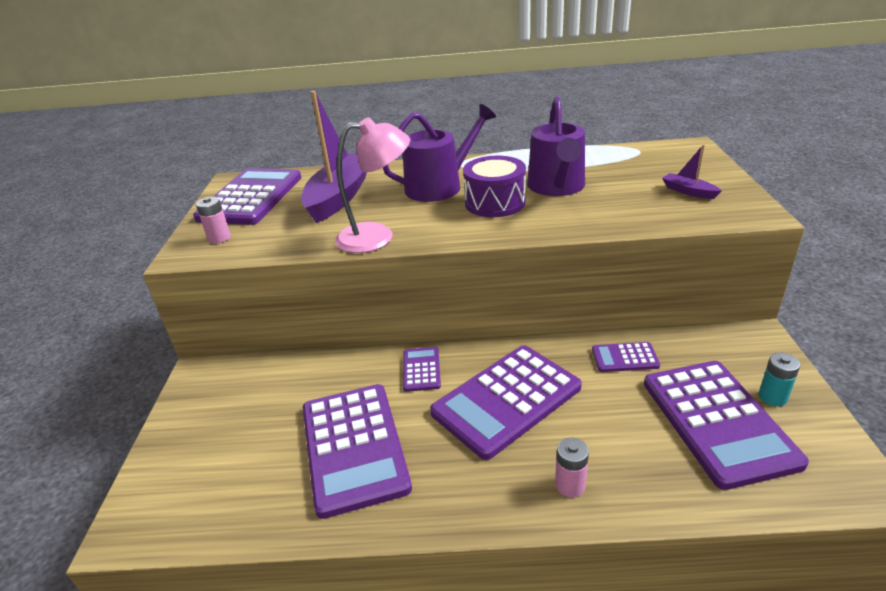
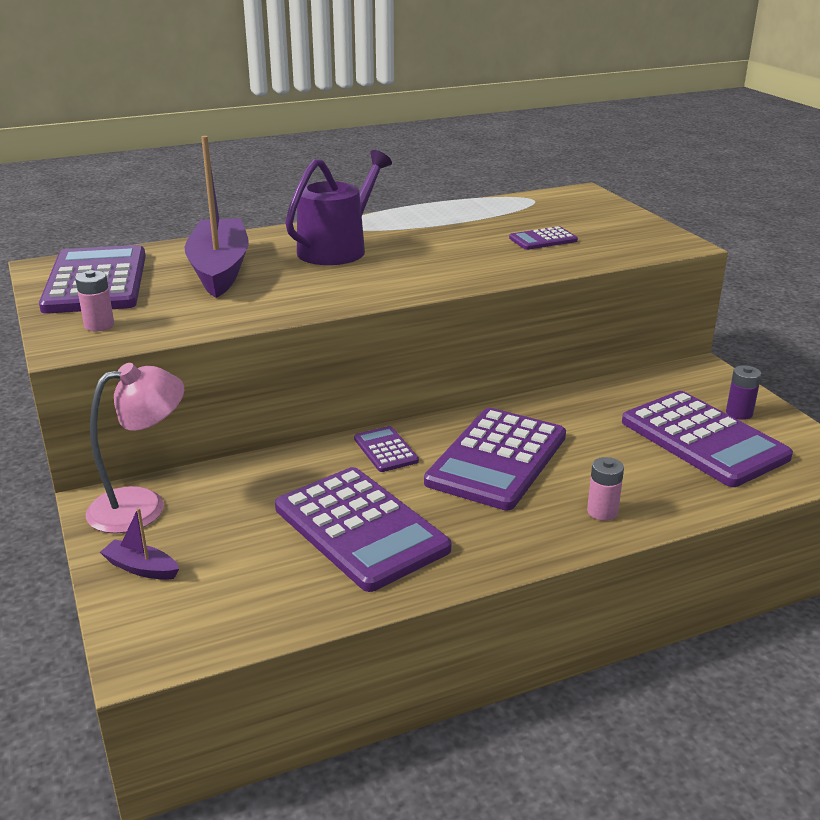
camera: 25 degrees left, 5 degrees down
(377, 237) = (308, 302): pink lamp -> pink lamp (142, 506)
(495, 203) = (416, 259): purple drum -> none
(557, 187) = (472, 239): purple watering can -> none
(625, 358) = (591, 405): purple calculator -> purple calculator (543, 239)
(688, 191) = (607, 231): purple boat -> purple boat (141, 568)
(772, 397) = (739, 413): turquoise battery -> purple battery

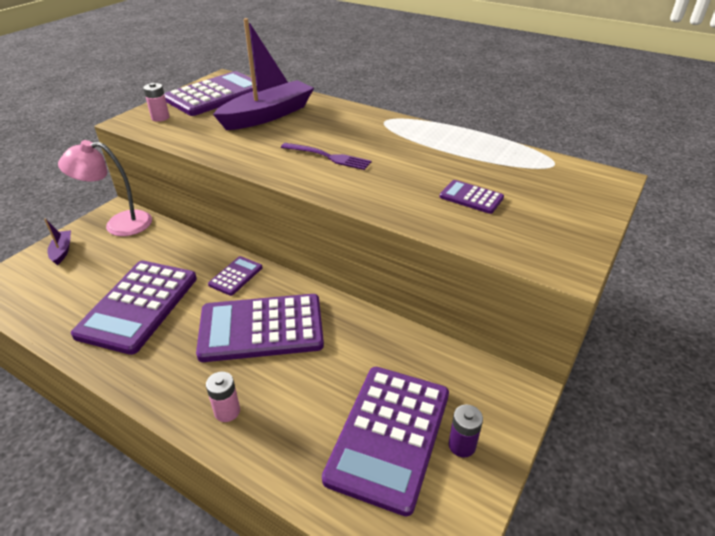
camera: 55 degrees right, 10 degrees up
(142, 506) = (119, 224): pink lamp -> pink lamp turned 150 degrees clockwise
(337, 249) = (343, 134): purple watering can -> none
(376, 268) = (328, 157): none -> purple fork

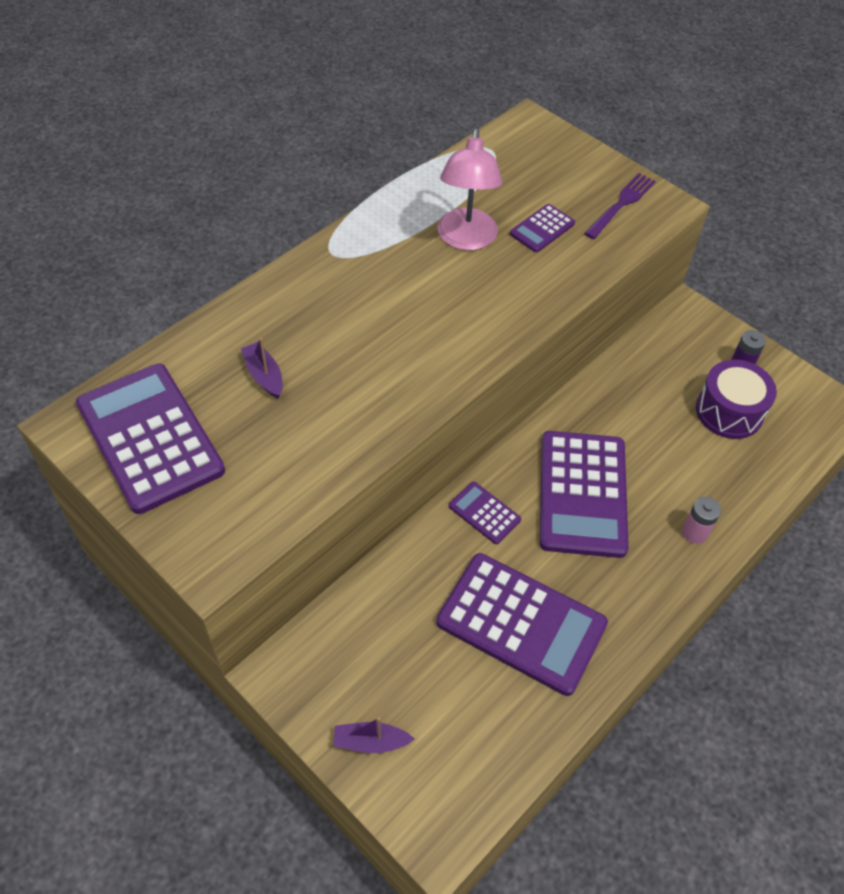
camera: 80 degrees left, 15 degrees up
(119, 224) = (318, 664): pink lamp -> pink lamp (466, 239)
(160, 118) = (214, 517): pink battery -> none
(268, 115) = (264, 375): purple boat -> purple boat, size x0.43
(328, 157) = (418, 327): purple fork -> purple fork (621, 204)
(389, 435) = (729, 411): purple calculator -> purple drum

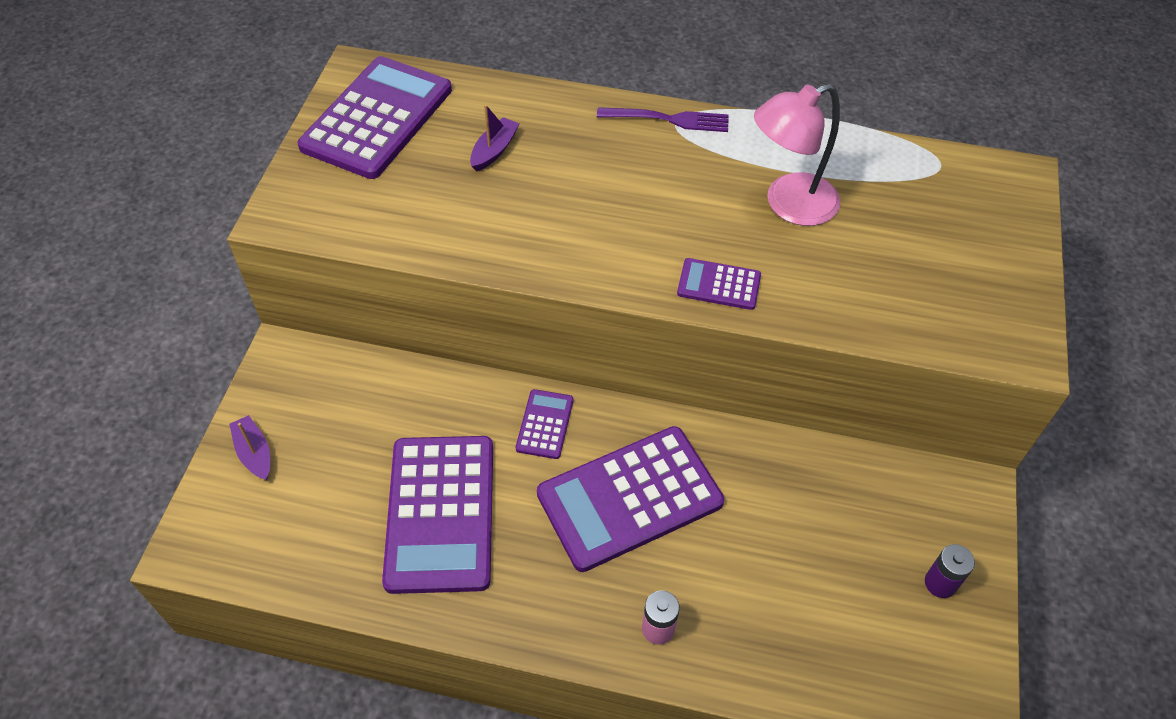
camera: 60 degrees right, 0 degrees up
(542, 229) = (866, 257): purple calculator -> purple calculator (719, 285)
(621, 204) = (977, 308): purple fork -> purple fork (668, 119)
(729, 411) = (858, 597): purple drum -> none

